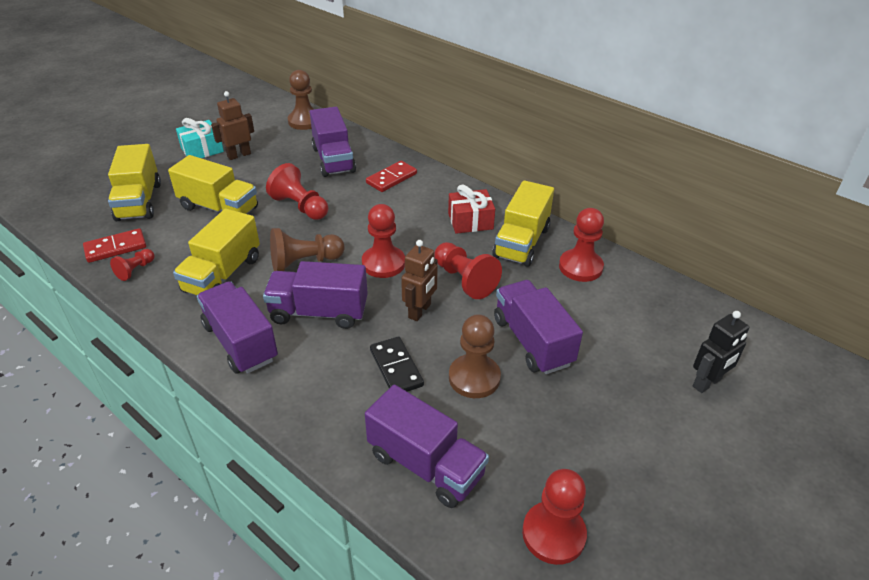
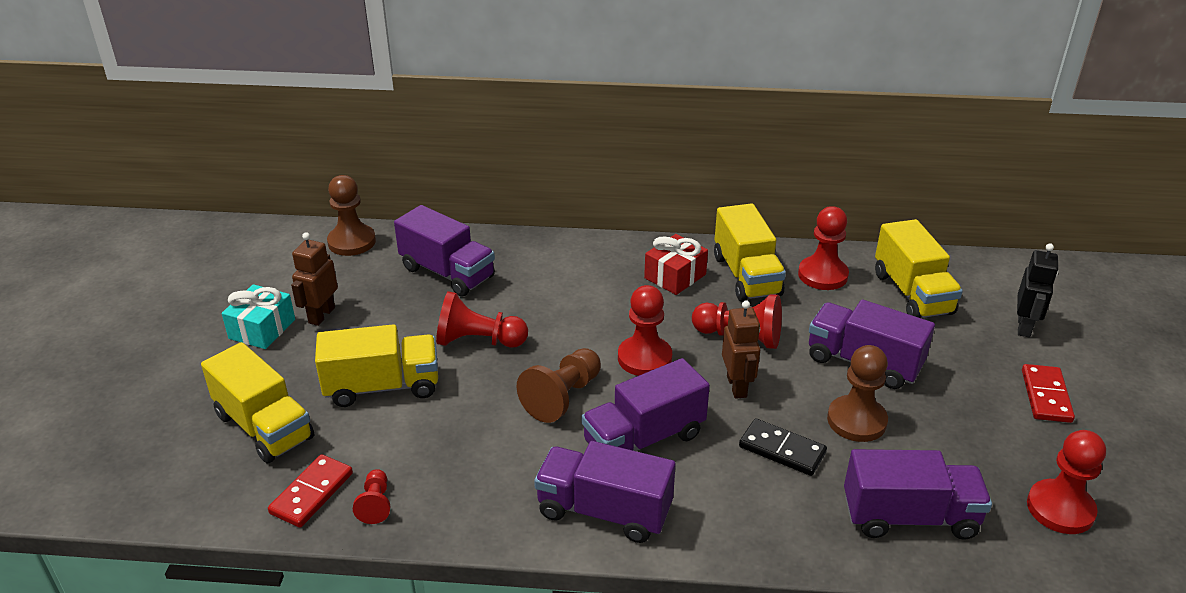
camera: 35 degrees left, 5 degrees down
(223, 274) = (489, 455): yellow truck -> yellow truck (912, 293)
(391, 178) = (540, 266): red domino -> red domino (1046, 396)

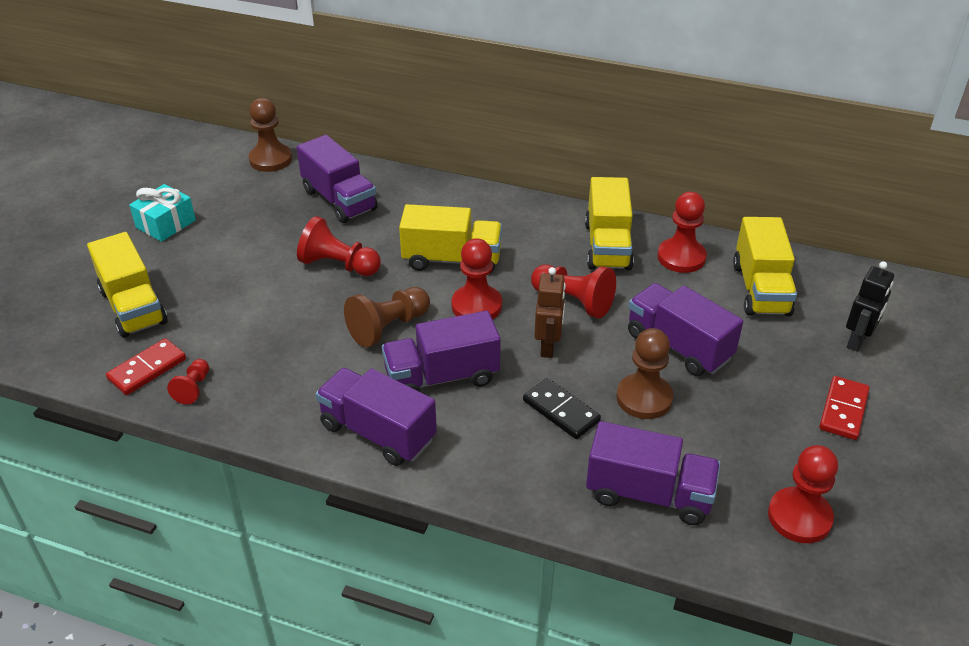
camera: 15 degrees right, 5 degrees up
(321, 315) = (218, 220): brown robot -> none
(382, 387) = (241, 290): yellow truck -> yellow truck (452, 260)
(675, 276) = (540, 236): red gift -> none

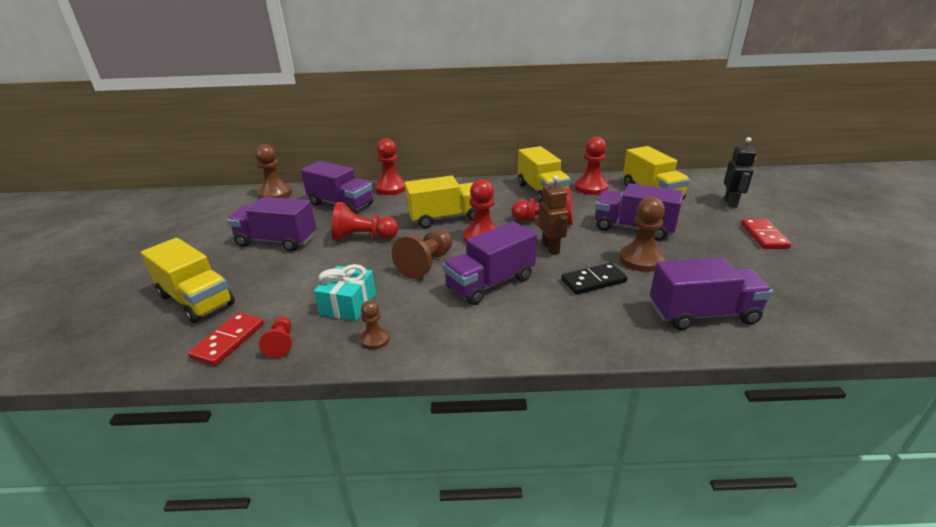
camera: 20 degrees left, 10 degrees down
(166, 224) = (205, 243): turquoise gift -> turquoise gift (348, 304)
(282, 412) = (375, 339): none -> brown pawn
(378, 433) = (467, 331): purple truck -> purple truck (277, 241)
(561, 411) = (593, 281): black domino -> black domino turned 45 degrees counterclockwise
(799, 517) = (809, 299): red pawn -> red pawn (391, 188)

